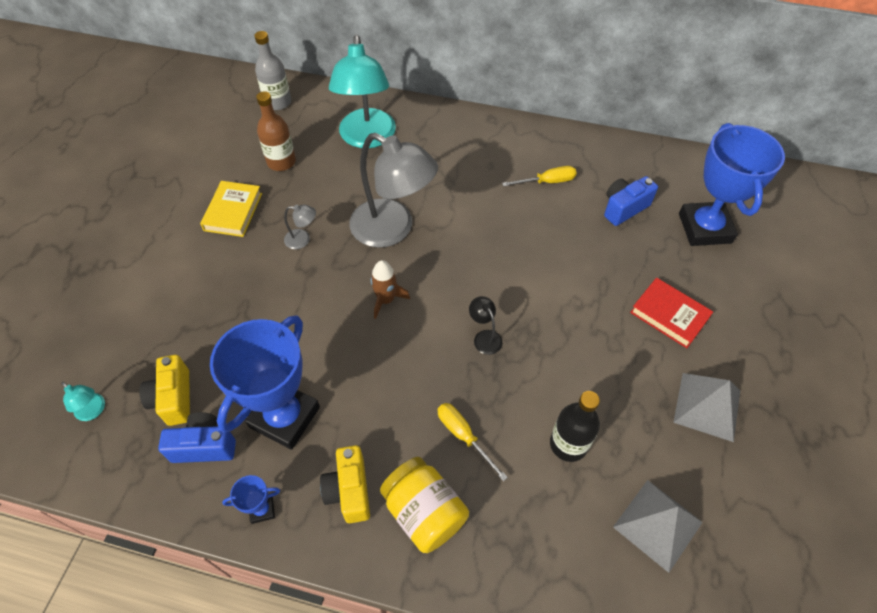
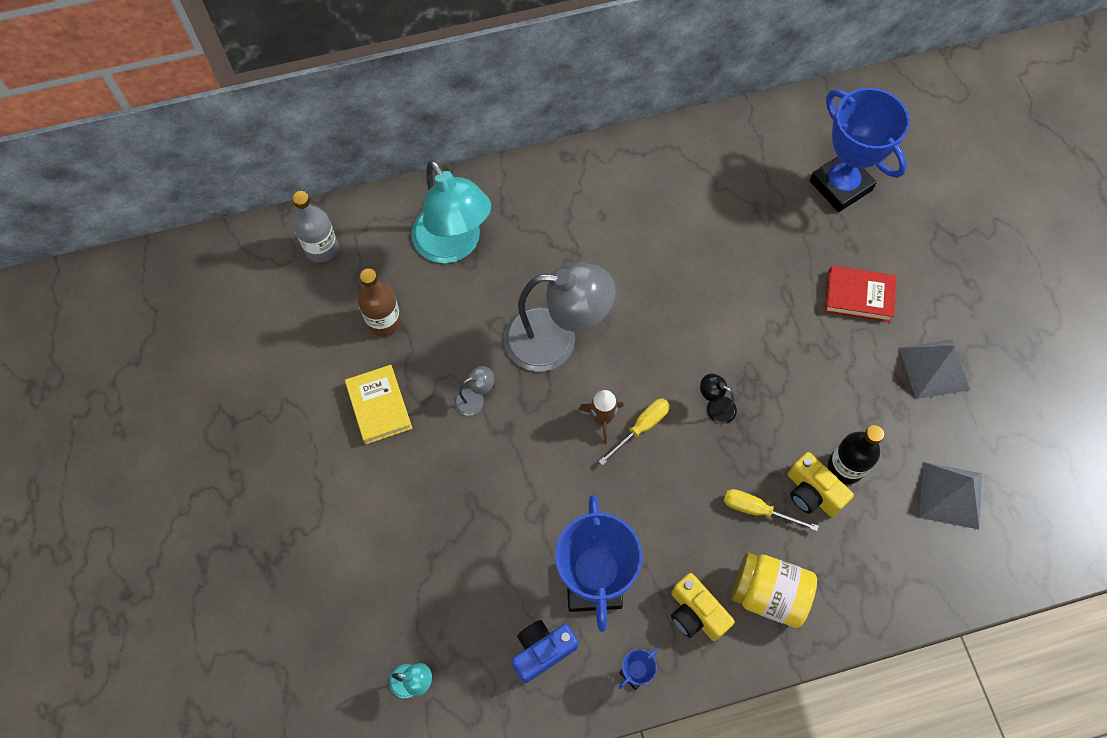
camera: 30 degrees left, 10 degrees up
(174, 398) = (478, 626): yellow camera -> yellow camera (812, 492)
(547, 182) = (669, 206): yellow screwdriver -> yellow screwdriver (641, 427)
(624, 208) = (757, 200): blue camera -> none

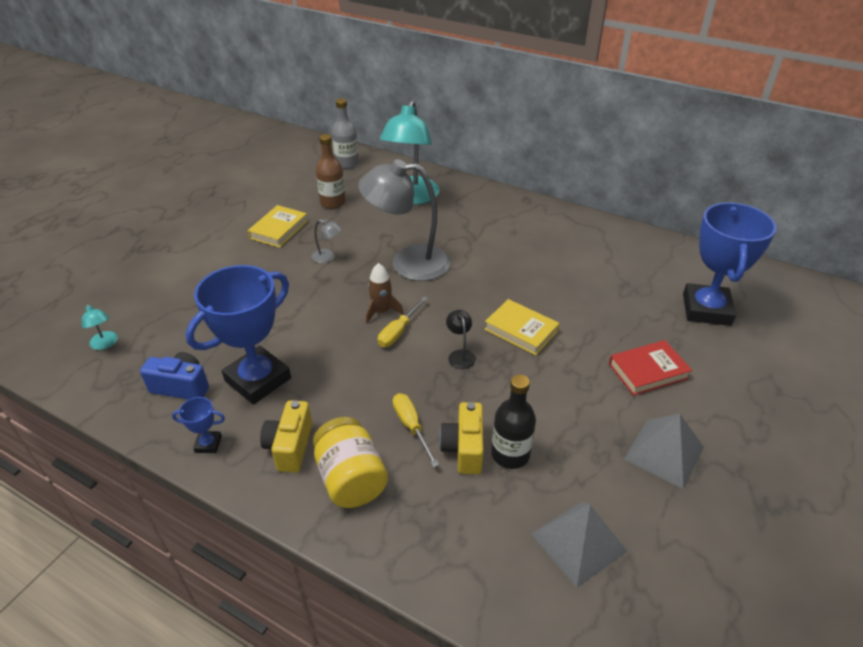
camera: 45 degrees right, 25 degrees down
(556, 340) = (408, 263): grey lamp -> grey lamp turned 135 degrees clockwise
(641, 427) = (398, 331): yellow screwdriver -> yellow screwdriver turned 120 degrees clockwise
(732, 336) = (521, 330): none -> yellow book
(858, 296) = (648, 371): red book -> red book turned 75 degrees counterclockwise

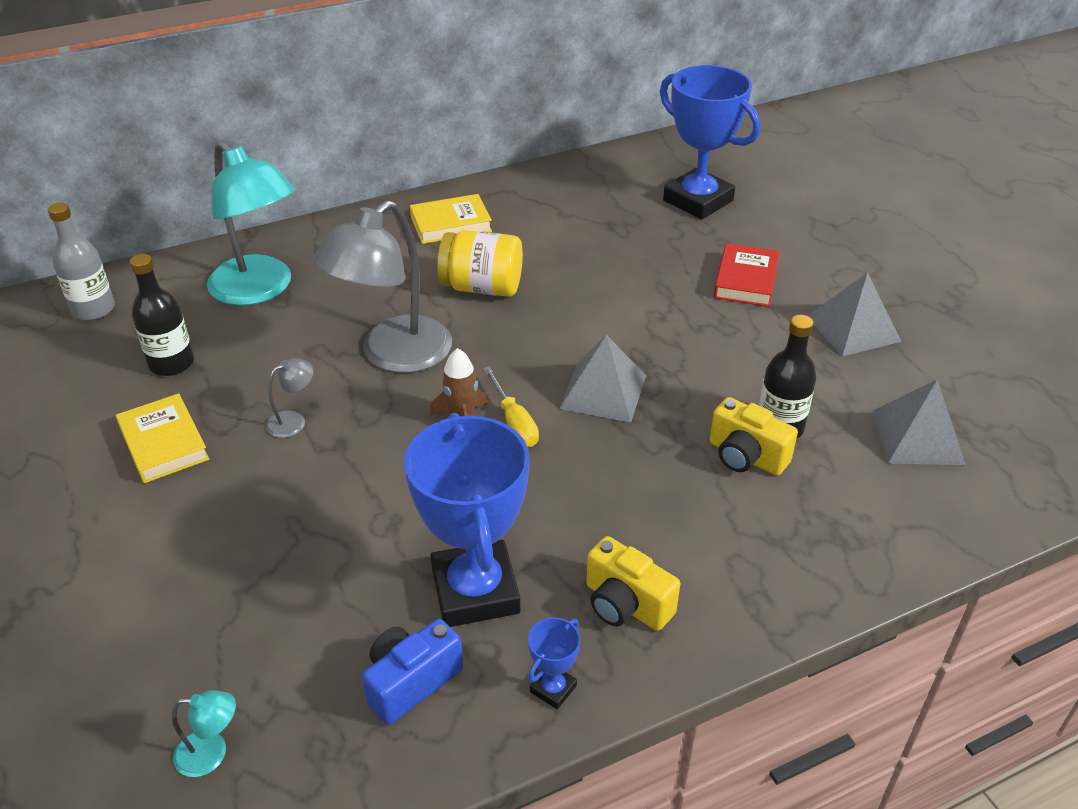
camera: 55 degrees left, 0 degrees up
(332, 203) = (172, 363): brown bottle -> black bottle
(351, 479) = (720, 568): yellow jar -> yellow jar (482, 287)
(411, 427) = (681, 482): yellow screwdriver -> none
(460, 355) = (603, 391): black lamp -> grey pyramid
(521, 330) = (608, 328): yellow book -> yellow book (451, 224)

